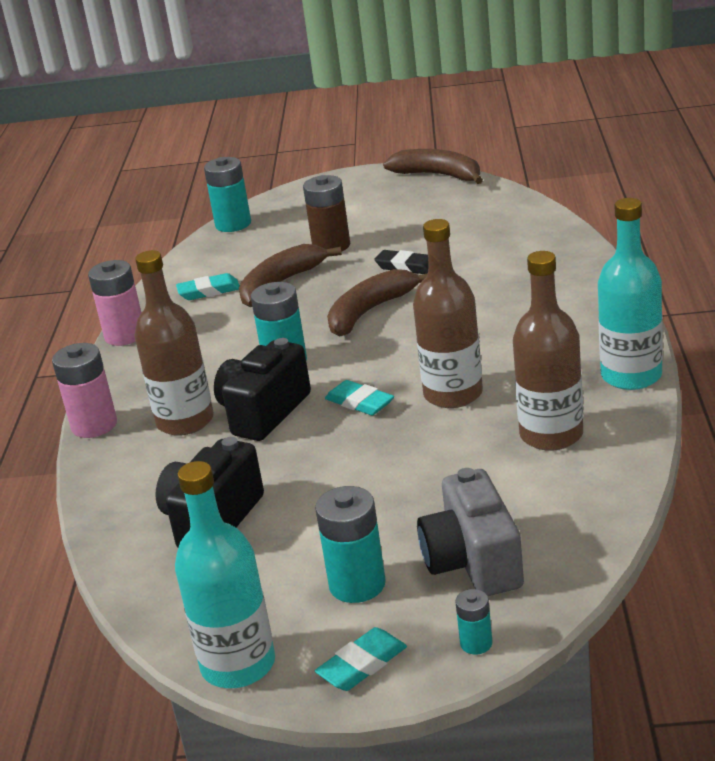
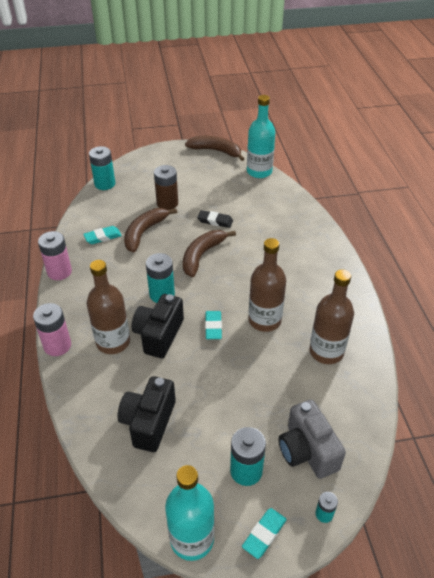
camera: 15 degrees left, 15 degrees up
(359, 403) = (213, 327): turquoise eraser -> turquoise eraser turned 60 degrees clockwise
(631, 376) = (358, 307): turquoise bottle -> turquoise bottle (259, 171)

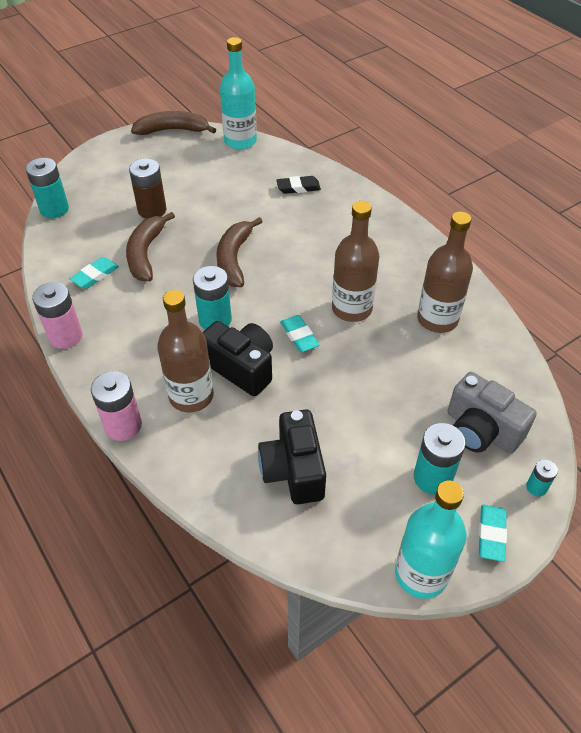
camera: 25 degrees left, 5 degrees up
(159, 335) = (241, 367): black camera -> black camera turned 135 degrees clockwise
(215, 221) = (224, 214): black eraser -> black eraser (298, 187)

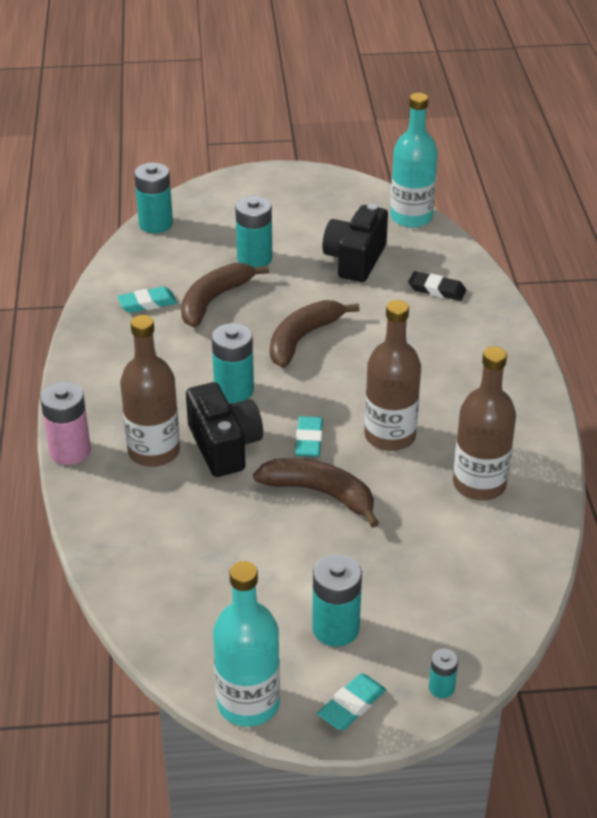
camera: 30 degrees right, 10 degrees down
(65, 336) = (77, 350): pink battery -> none
(152, 210) = (254, 258): brown battery -> turquoise battery
(173, 130) = (343, 181): brown banana -> brown banana (321, 493)
(293, 470) = (199, 559): black camera -> black camera (355, 260)
(481, 430) = (429, 610): grey camera -> none

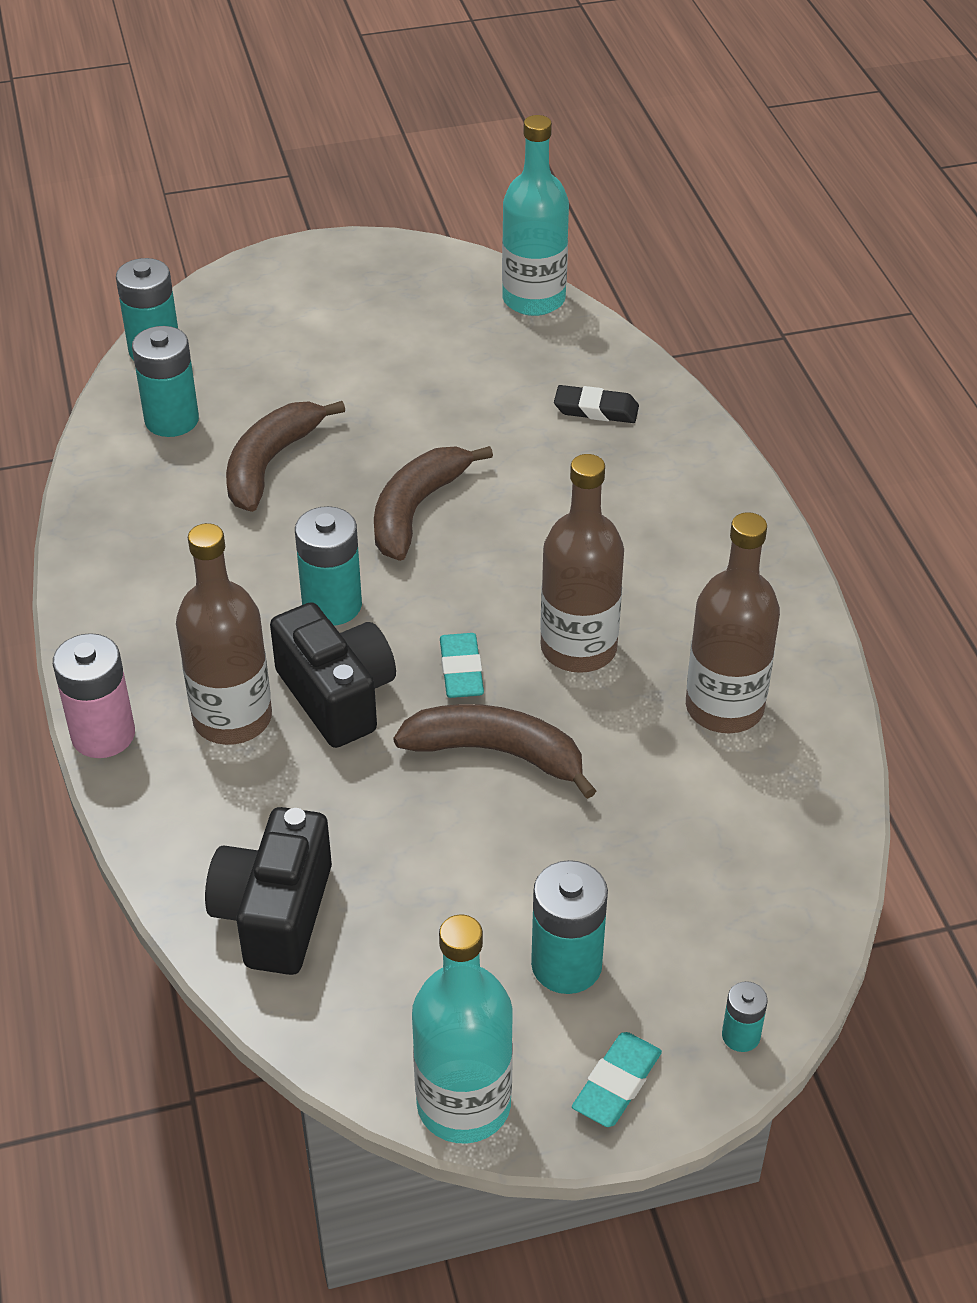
camera: 10 degrees left, 5 degrees up
(147, 303) = (170, 480): turquoise eraser -> none
(254, 258) = (316, 390): turquoise battery -> turquoise battery (172, 420)
(355, 260) = (466, 376): black camera -> black camera (275, 914)

